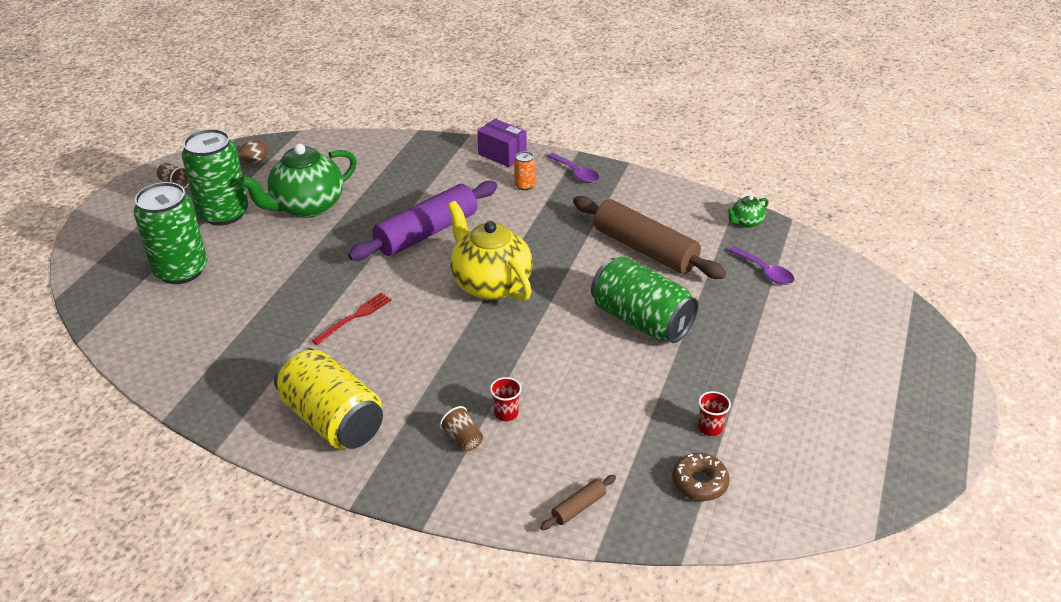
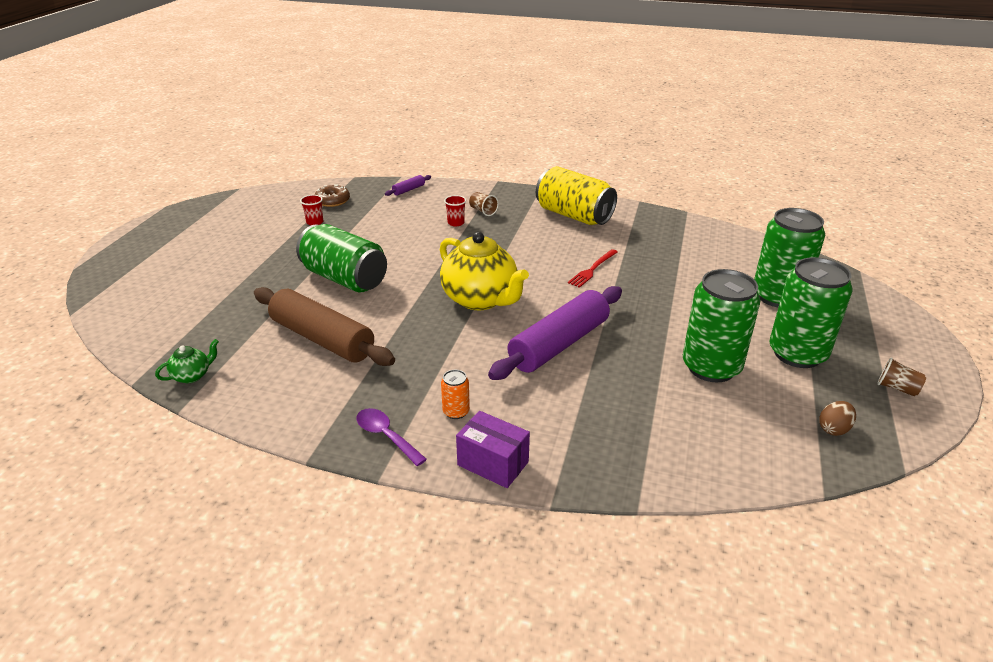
camera: 175 degrees right, 5 degrees down
(307, 206) = (711, 367): green teapot -> green can
(578, 507) = (408, 190): brown rolling pin -> purple rolling pin
(765, 271) = (206, 323): purple spoon -> none

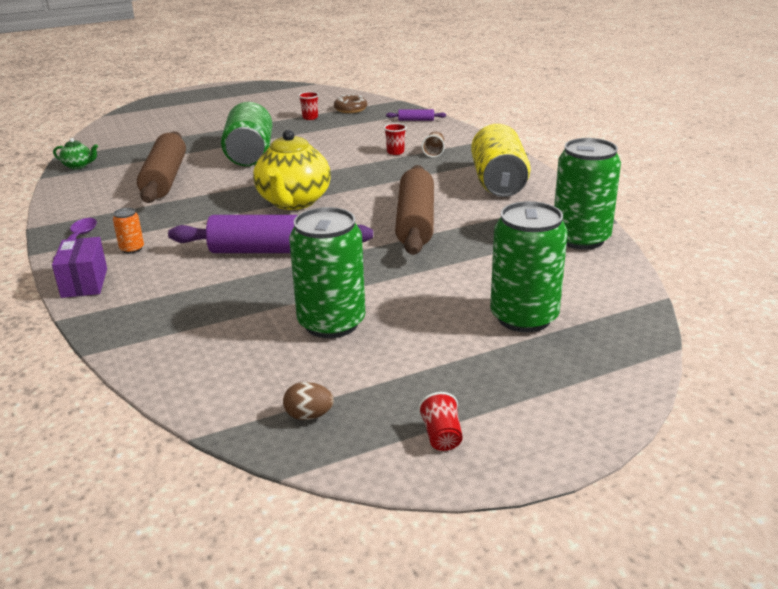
camera: 50 degrees right, 5 degrees down
(592, 269) = (415, 222): red fork -> brown rolling pin
(797, 354) = (423, 359): green can -> green can (580, 239)
(897, 388) = (441, 436): brown cup -> red cup

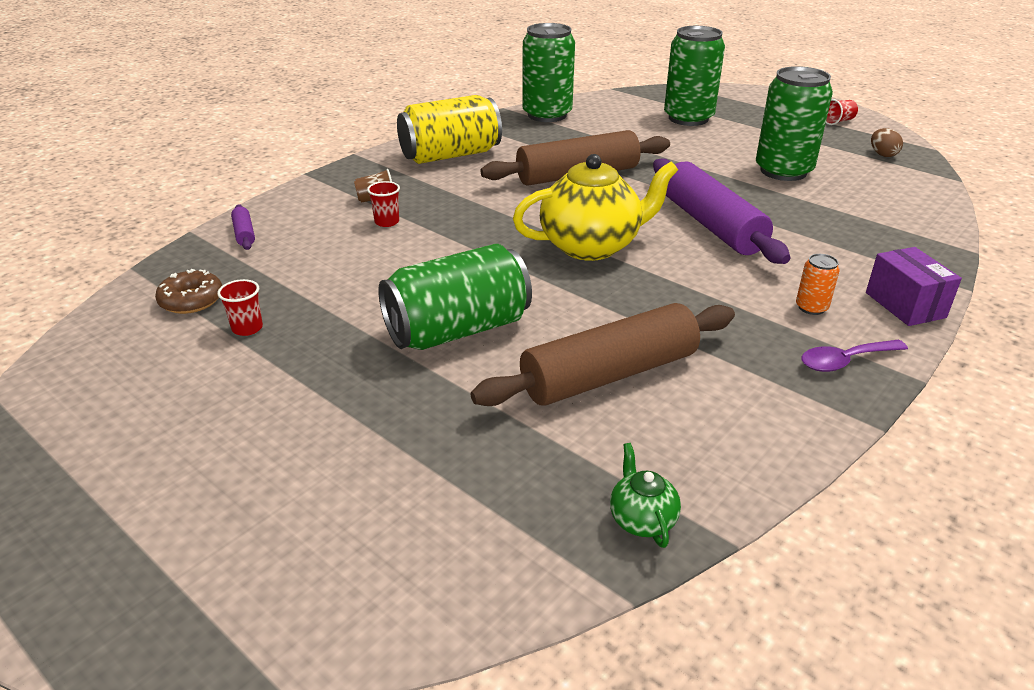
camera: 115 degrees left, 5 degrees up
(84, 283) = (905, 305): purple box -> purple box turned 75 degrees counterclockwise

